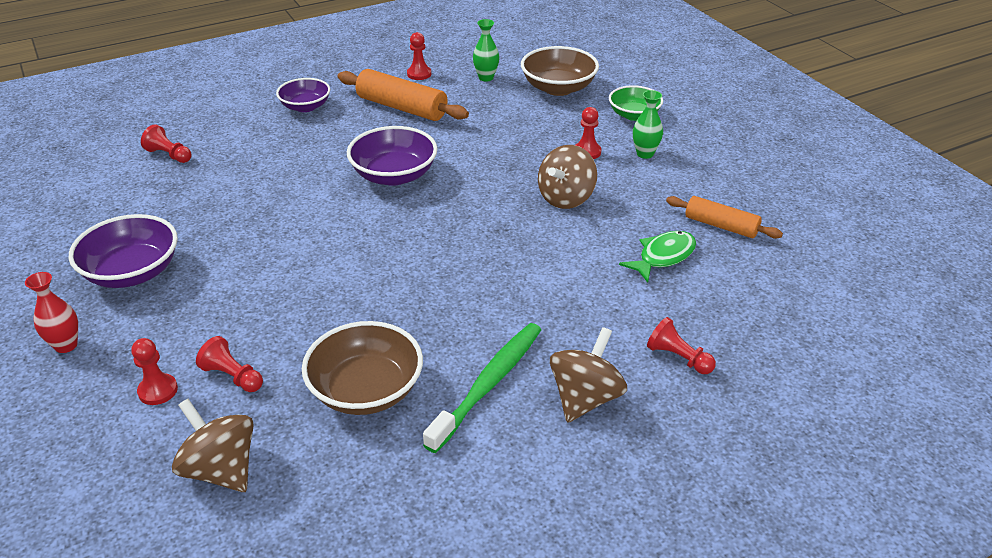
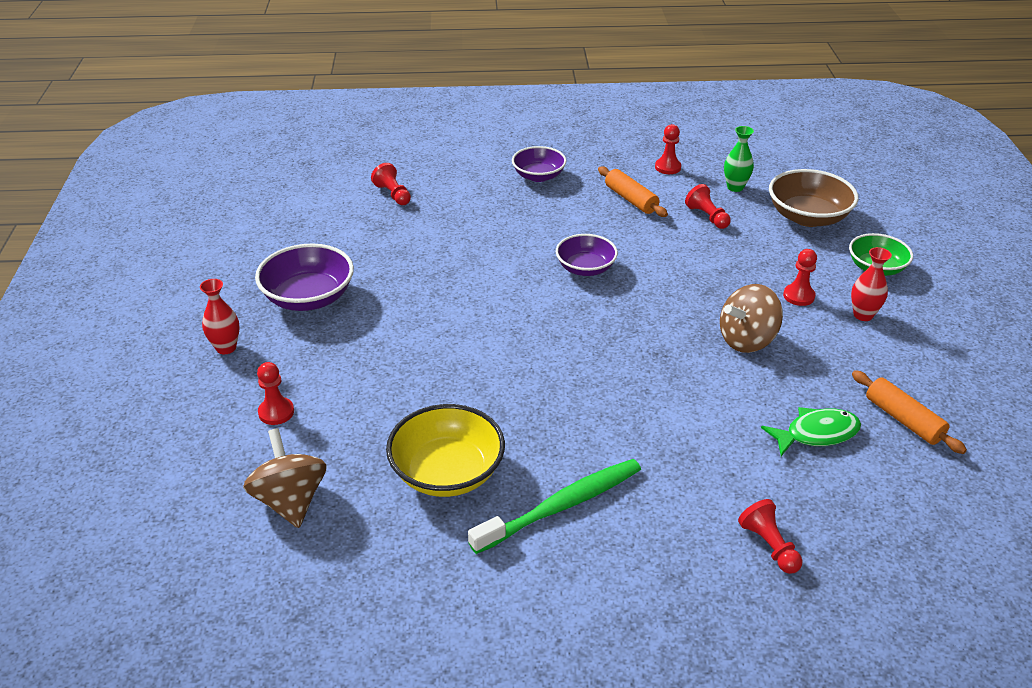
camera: 25 degrees right, 0 degrees up
(233, 376) = (341, 420): red pawn -> red pawn (707, 217)
(366, 390) = (447, 472): brown bowl -> yellow bowl
(394, 175) = (585, 268): purple bowl -> purple bowl, size x0.67
(401, 108) = (630, 199): orange rolling pin -> orange rolling pin, size x0.64
(585, 398) = (648, 553): brown spinning top -> none
(645, 154) = (863, 315): green vase -> red vase

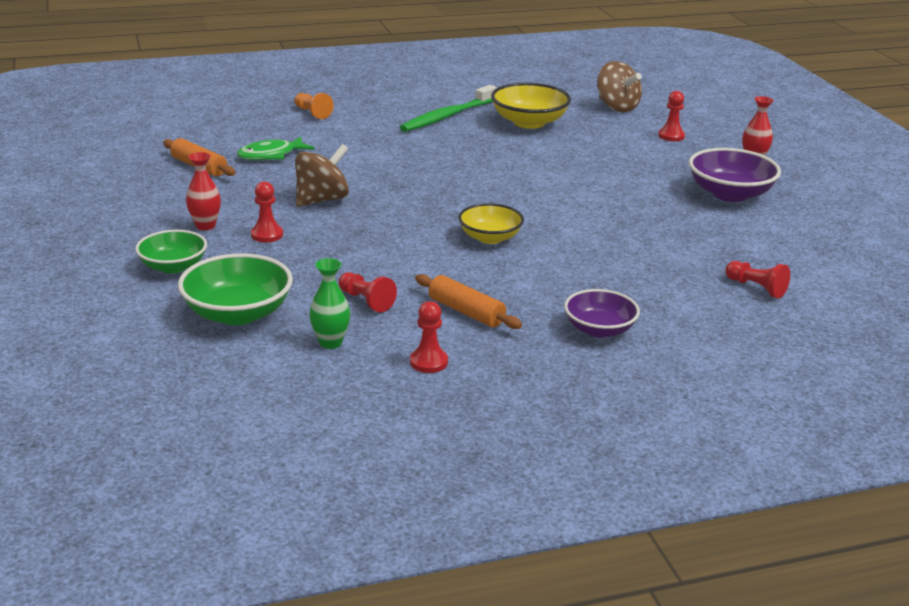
camera: 165 degrees right, 10 degrees down
(585, 268) = (490, 238): purple bowl -> yellow bowl
(769, 546) = (312, 113): red pawn -> orange pawn
(807, 217) = (238, 313): brown bowl -> green bowl

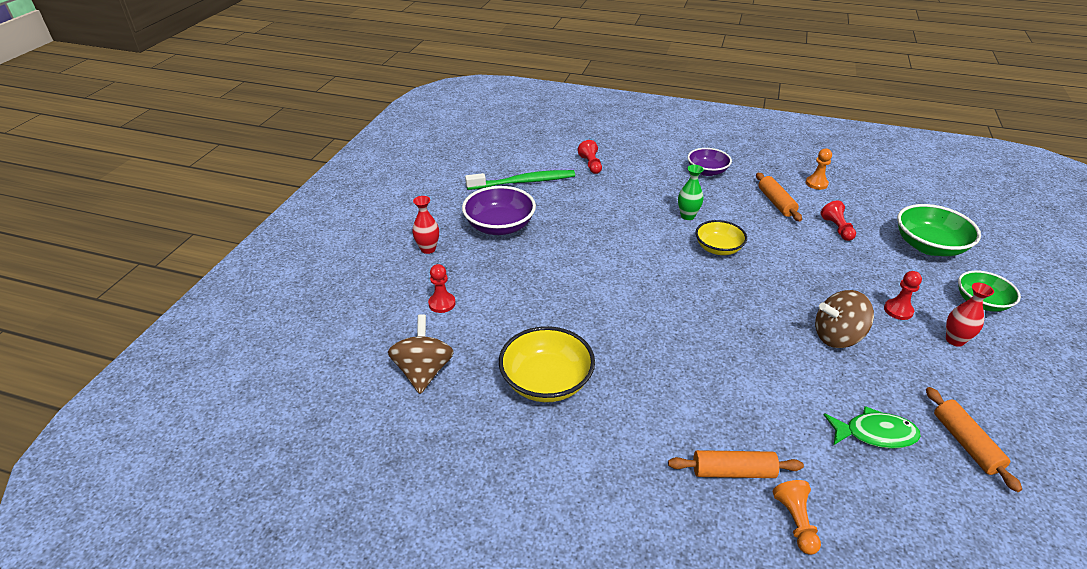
camera: 145 degrees left, 10 degrees up
(330, 342) = (870, 210): green vase -> green vase (687, 216)
(363, 120) = (733, 471): none -> orange rolling pin
(428, 362) = (816, 183): red pawn -> orange pawn
(447, 116) = (626, 434): green toothbrush -> green toothbrush (523, 182)

